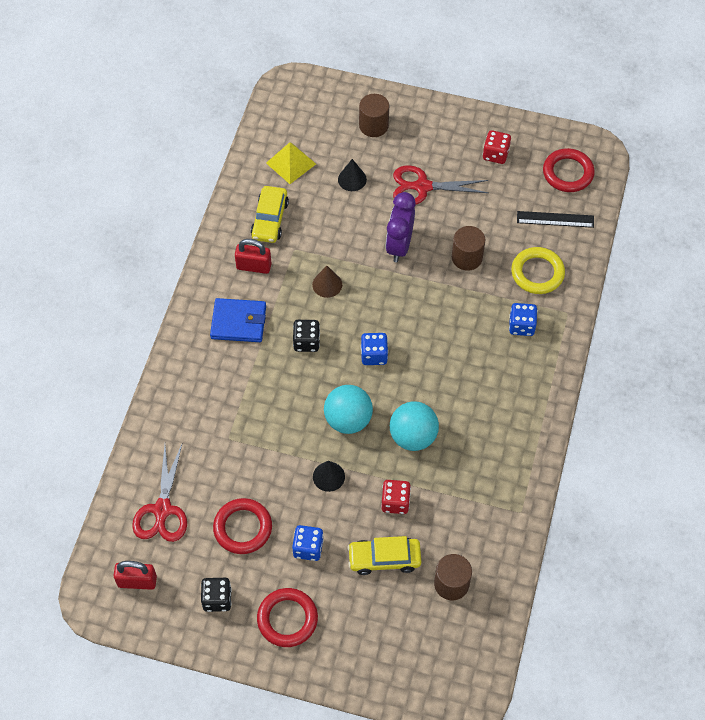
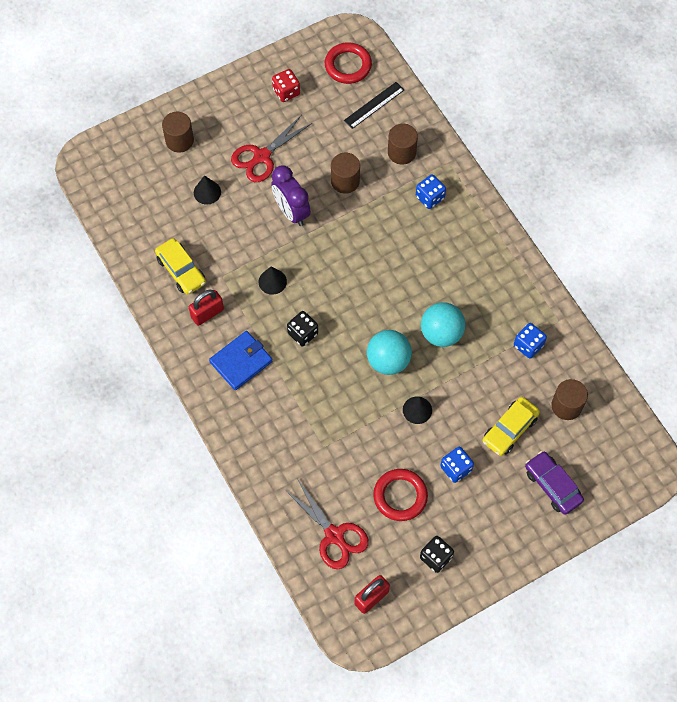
camera: 45 degrees left, 5 degrees up
(287, 619) = (493, 526): red ring -> none
(291, 163) = (150, 217): yellow pyramid -> none
(327, 284) = (272, 281): brown cone -> black cone
(369, 634) = (552, 485): none -> purple car
(374, 355) = (357, 302): blue dice -> blue dice (528, 345)
(395, 502) = (477, 387): red dice -> none
(537, 273) = (401, 152): yellow ring -> brown cylinder

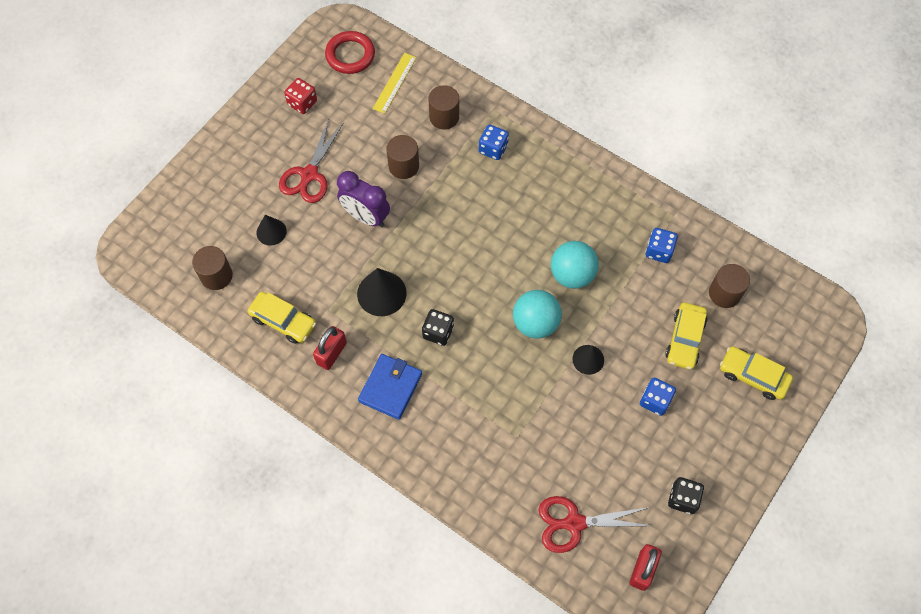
camera: 25 degrees left, 0 degrees up
(179, 140) = (217, 192): brown cylinder -> brown cylinder (216, 276)
(272, 281) = (381, 293): black cone -> black cone, size x1.60
(334, 536) = (574, 523): red scissors -> red scissors turned 150 degrees clockwise
(374, 105) = (394, 83): black ruler -> yellow ruler
(400, 496) = (616, 453): red ring -> none
(552, 485) = (753, 376): purple car -> yellow car

